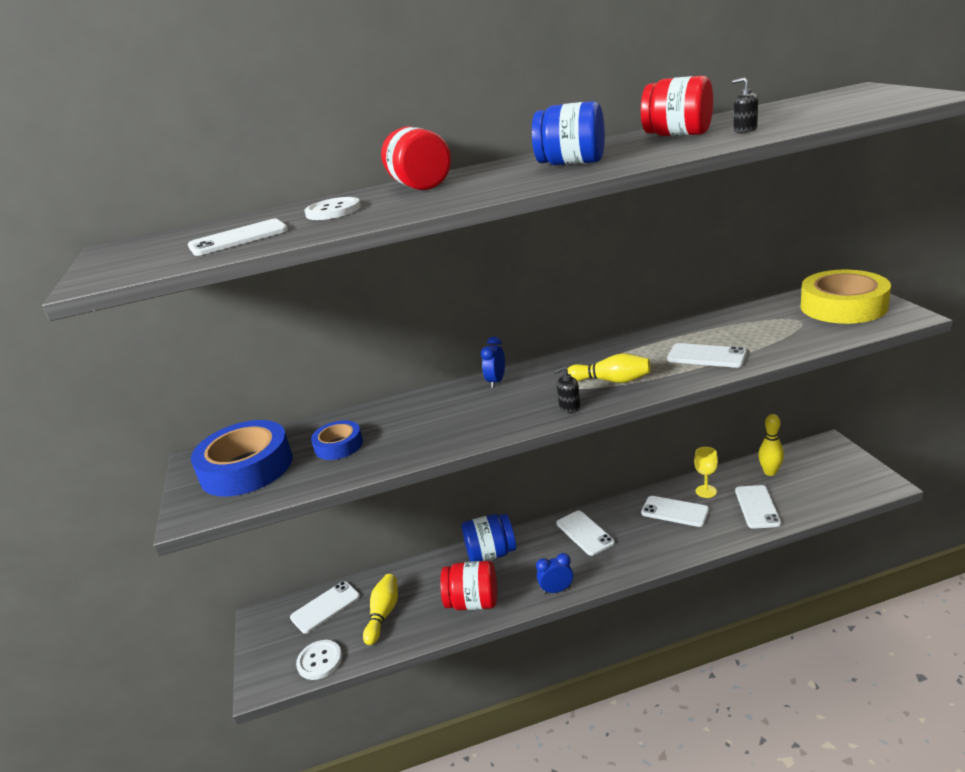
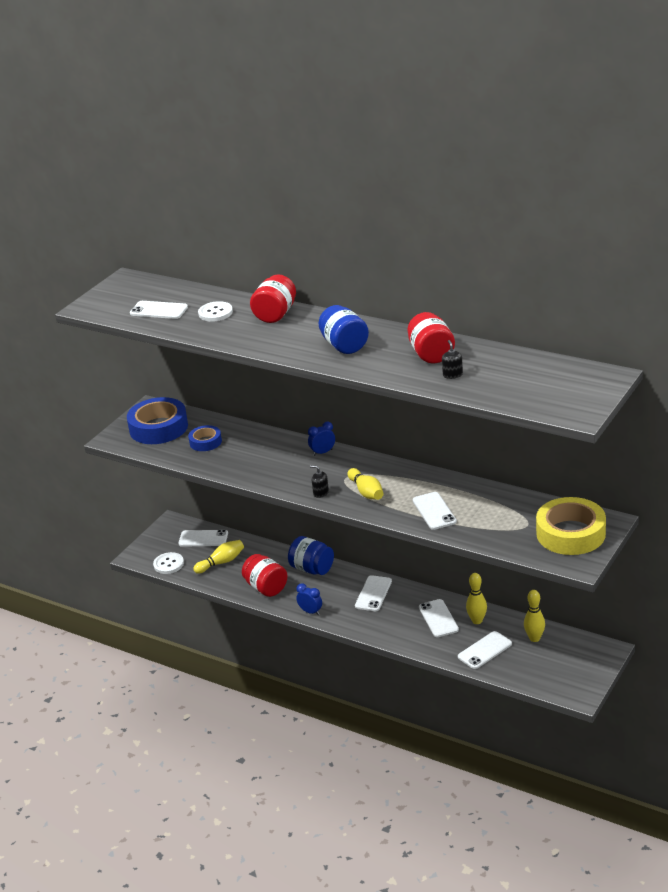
camera: 45 degrees right, 5 degrees up
(706, 491) = (477, 621): yellow goblet -> yellow bowling pin

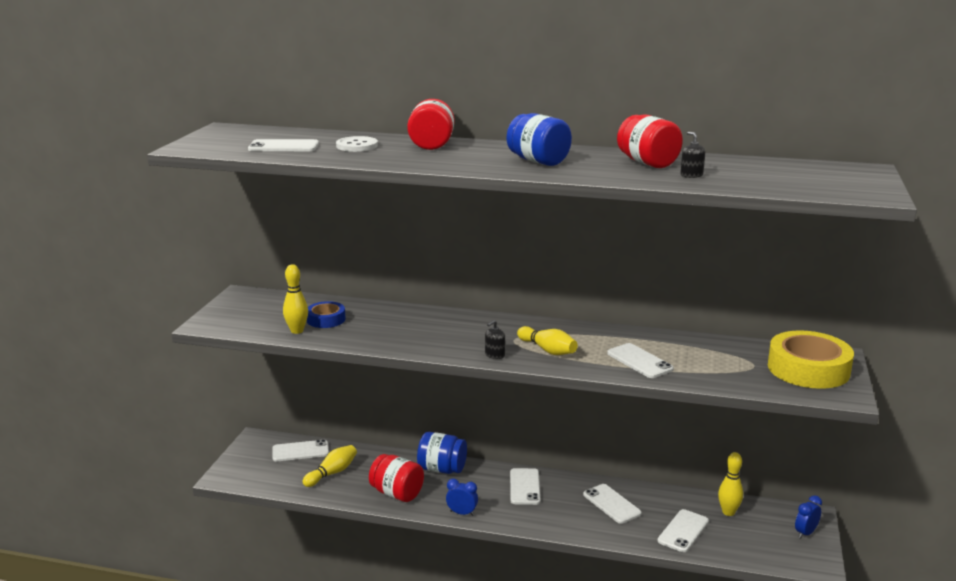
camera: 20 degrees left, 10 degrees down
(158, 428) = (261, 311): blue tape -> none
(168, 564) = (268, 481): white button -> none
(321, 493) = (494, 355): black soap dispenser -> black soap dispenser turned 60 degrees counterclockwise
(323, 452) = (472, 319): blue clock -> blue clock (805, 533)
(477, 621) = (655, 501): yellow bowling pin -> yellow bowling pin (297, 331)

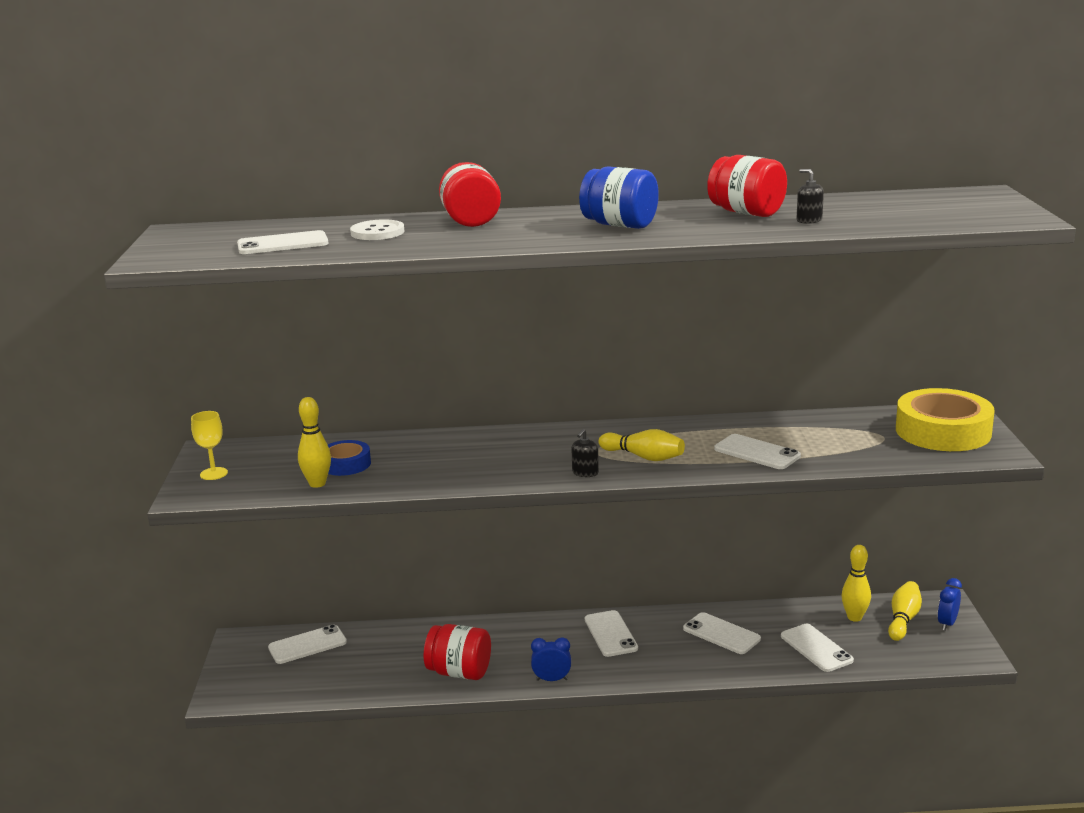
camera: 15 degrees left, 0 degrees up
(232, 312) = (214, 474): none -> yellow goblet
(332, 473) = (363, 664): yellow bowling pin -> yellow bowling pin (903, 620)
(442, 469) = (500, 632): blue jar -> none
(683, 531) = (816, 648): white phone -> white phone turned 45 degrees counterclockwise

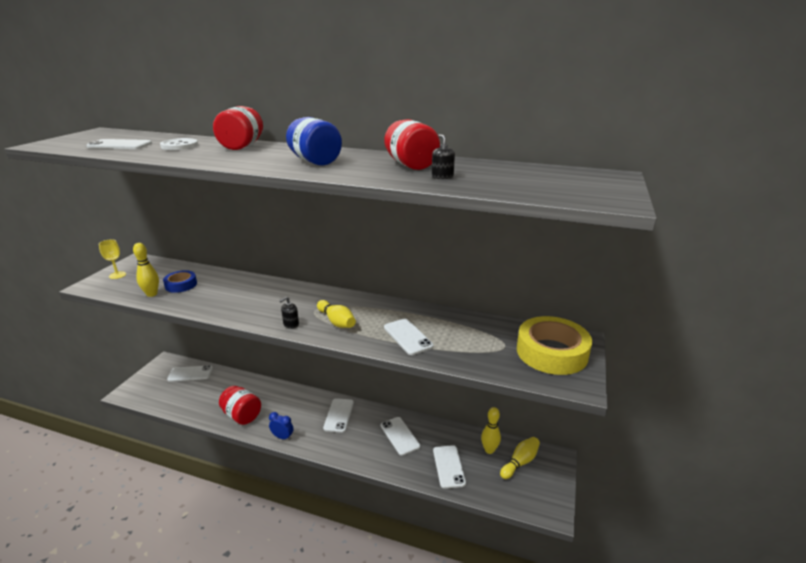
camera: 20 degrees right, 5 degrees up
(947, 624) = (548, 475): blue clock -> none

